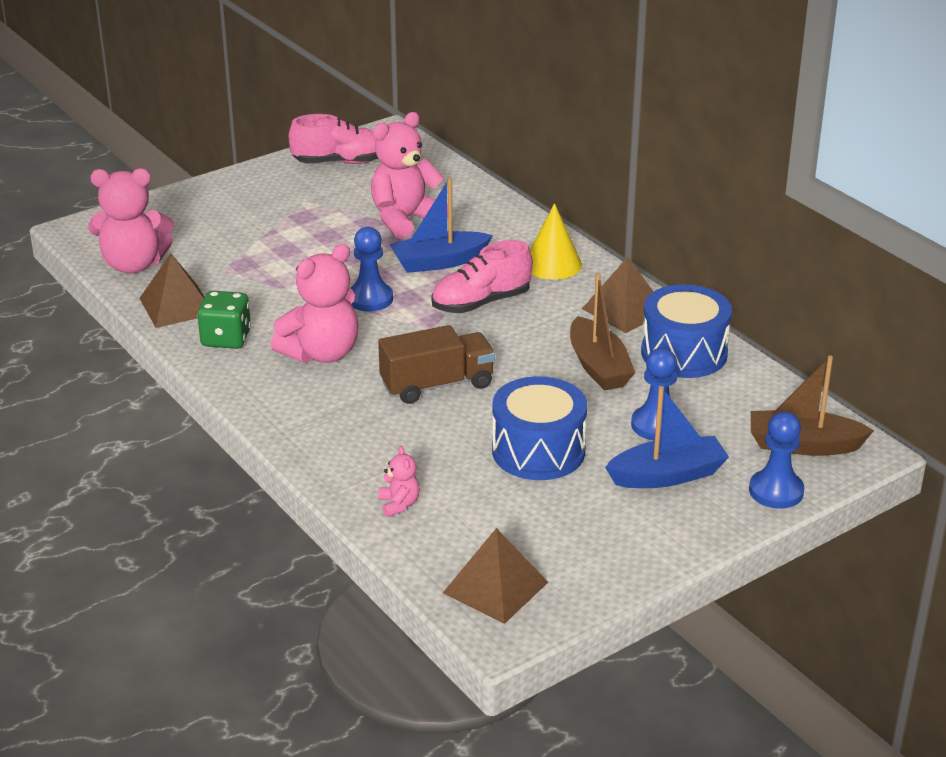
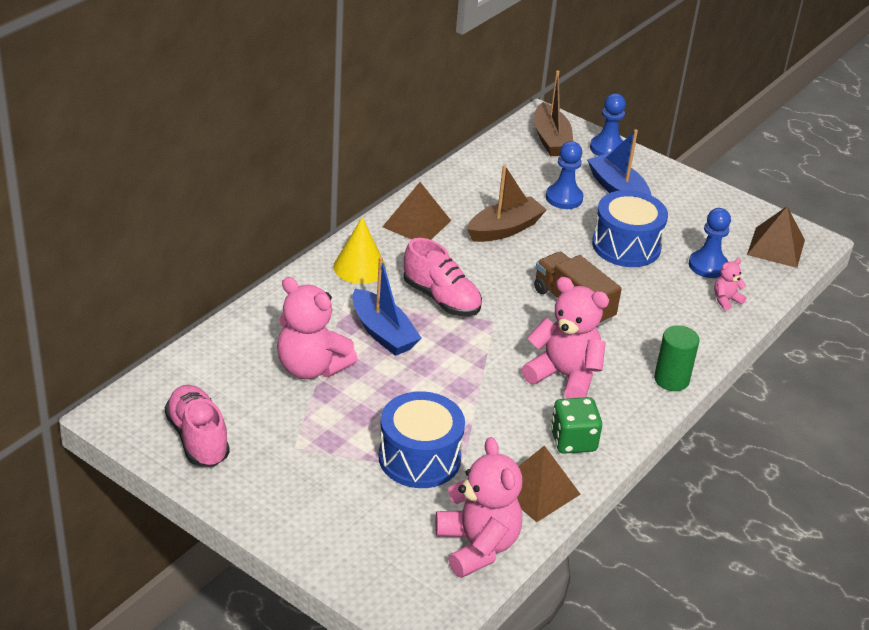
camera: 110 degrees left, 5 degrees up
(279, 422) = (671, 379): none -> green cylinder
(370, 299) = (465, 364): blue pawn -> blue pawn (708, 266)
(684, 353) = (465, 192): blue drum -> blue drum (419, 458)

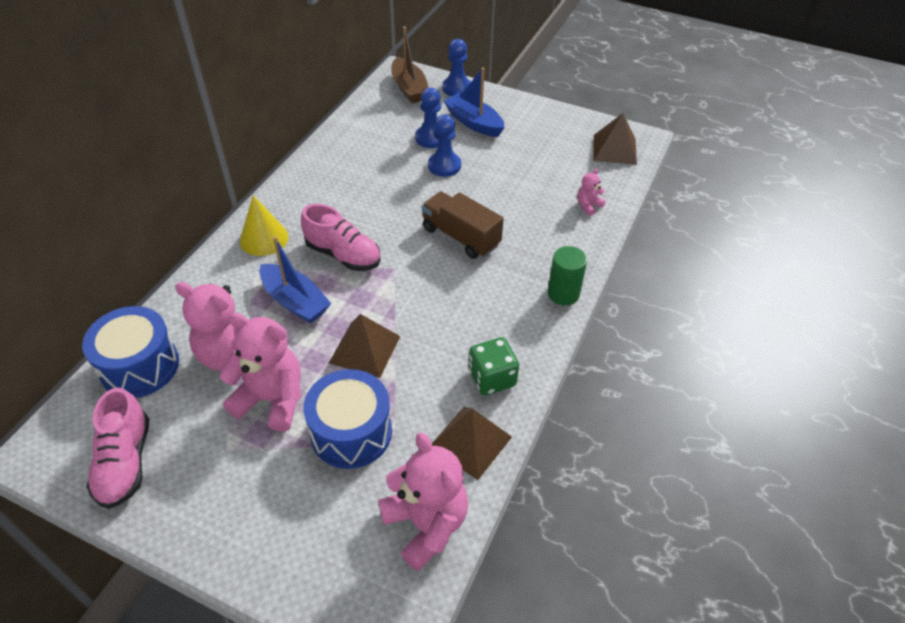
camera: 10 degrees left, 10 degrees up
(198, 438) = (125, 462): pink shoe -> pink shoe turned 150 degrees counterclockwise
(416, 223) = (309, 186): brown pyramid -> brown pyramid (364, 349)
(504, 229) = (387, 176): brown boat -> none
(564, 376) = (469, 311): pink teddy bear -> pink teddy bear (272, 399)
(626, 246) = (493, 172): blue drum -> blue drum (140, 366)
(708, 266) = (564, 177): blue pawn -> blue pawn (444, 166)

